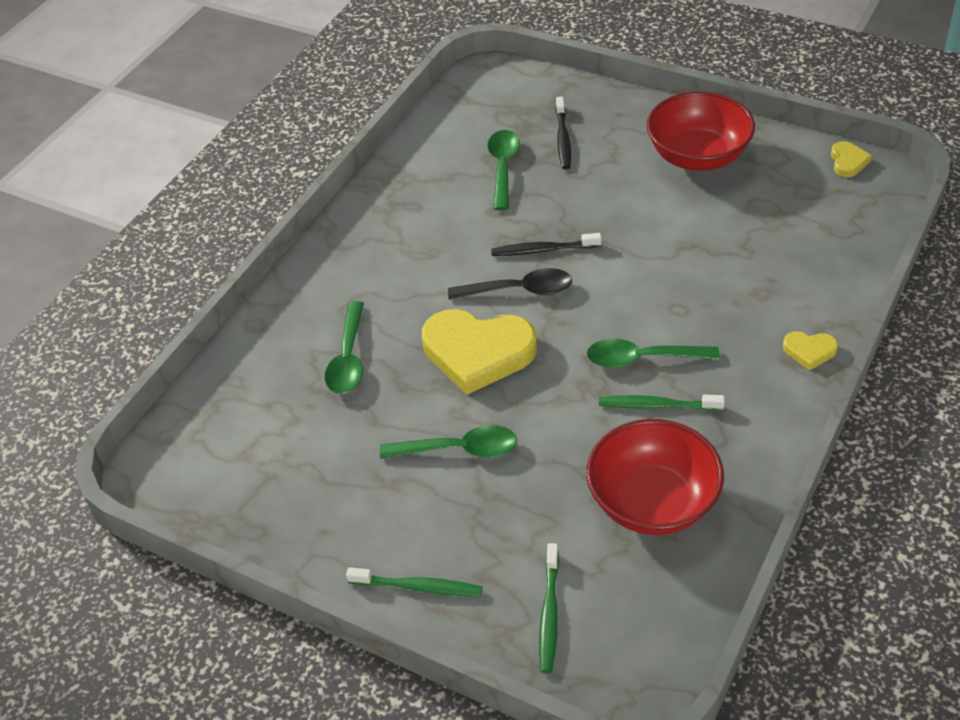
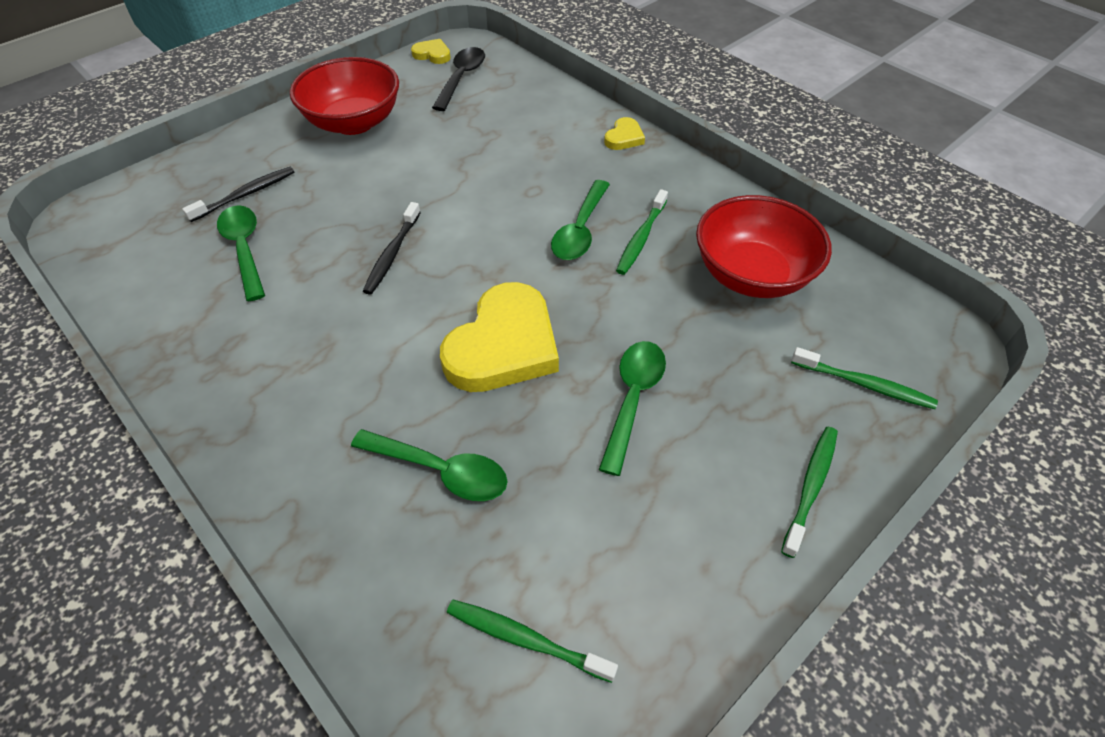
camera: 75 degrees left, 5 degrees up
(241, 445) = (525, 639): none -> green toothbrush
(503, 167) = (244, 249): green spoon -> green spoon turned 45 degrees clockwise
(519, 290) = (436, 288): black spoon -> black spoon (461, 78)
(563, 139) = (245, 195): black toothbrush -> black toothbrush turned 60 degrees counterclockwise

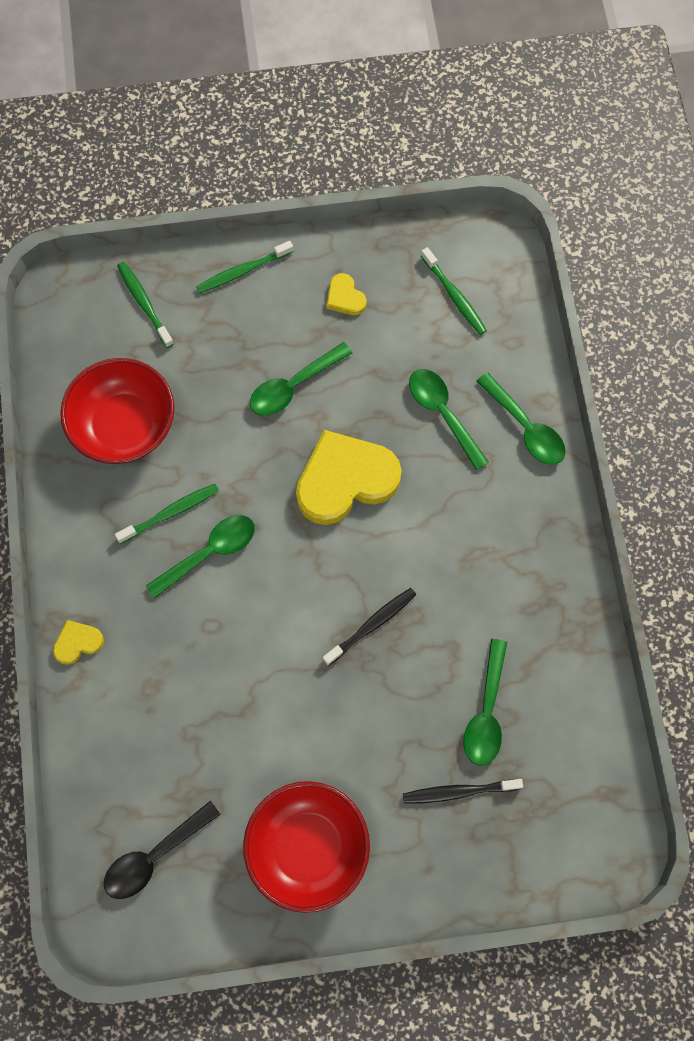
camera: 145 degrees left, 20 degrees up
(324, 516) = (525, 427): none -> green spoon
(432, 54) = (153, 931): yellow heart -> yellow heart (345, 297)

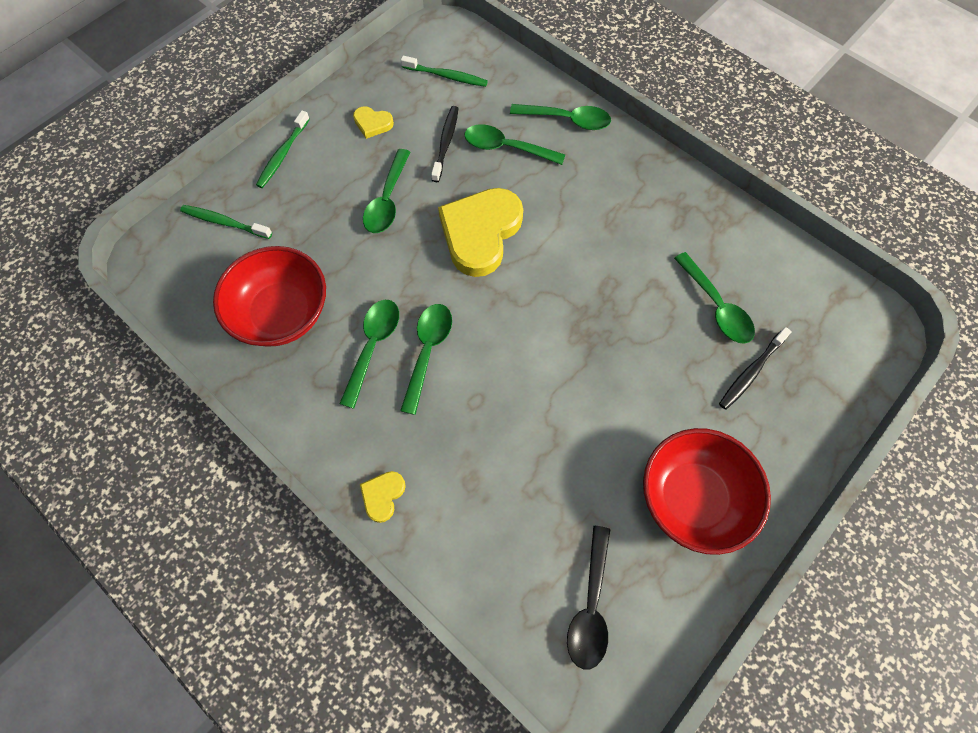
camera: 40 degrees left, 5 degrees down
(171, 513) = (373, 346): green toothbrush -> green spoon
(372, 625) = (588, 311): black toothbrush -> black toothbrush (446, 143)

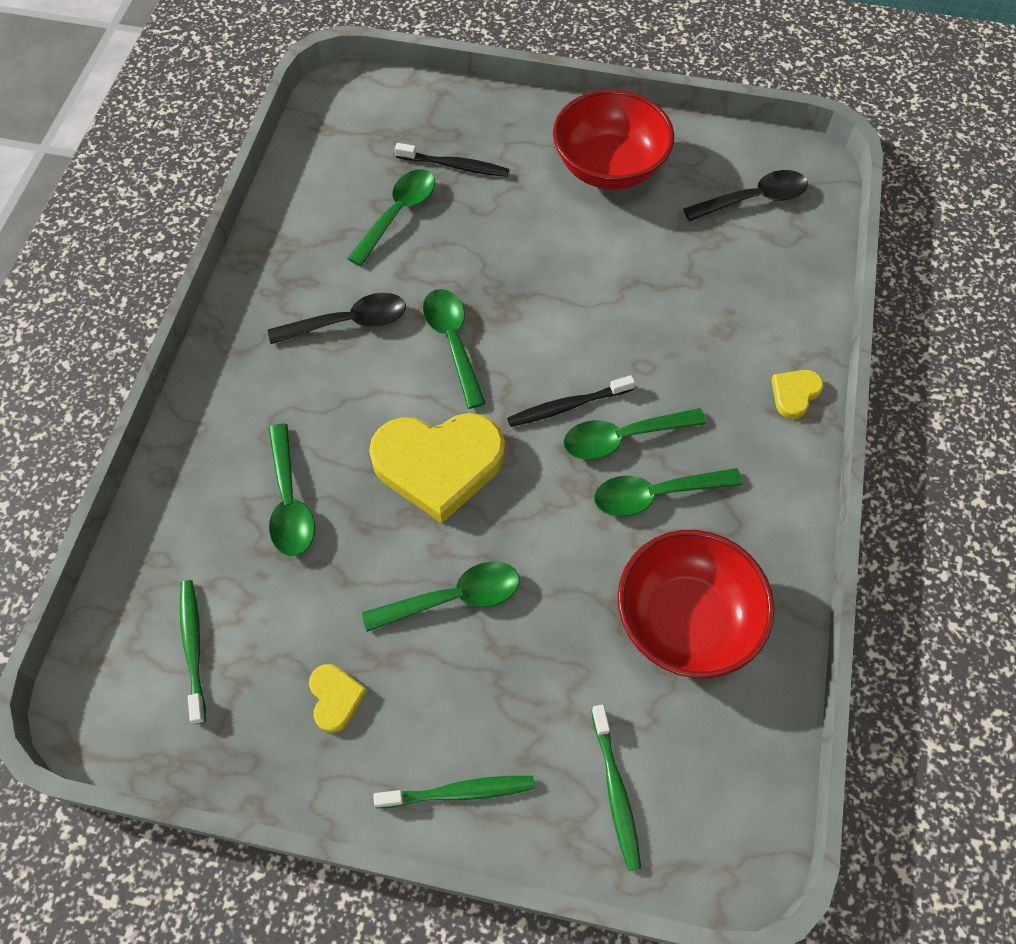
camera: 120 degrees left, 5 degrees down
(383, 495) = (794, 394): yellow heart -> yellow heart turned 135 degrees clockwise
(446, 143) = (320, 579): black toothbrush -> black toothbrush (567, 406)
(567, 120) = (205, 454): green spoon -> green spoon (453, 342)
(626, 232) = (348, 322): none -> black spoon

